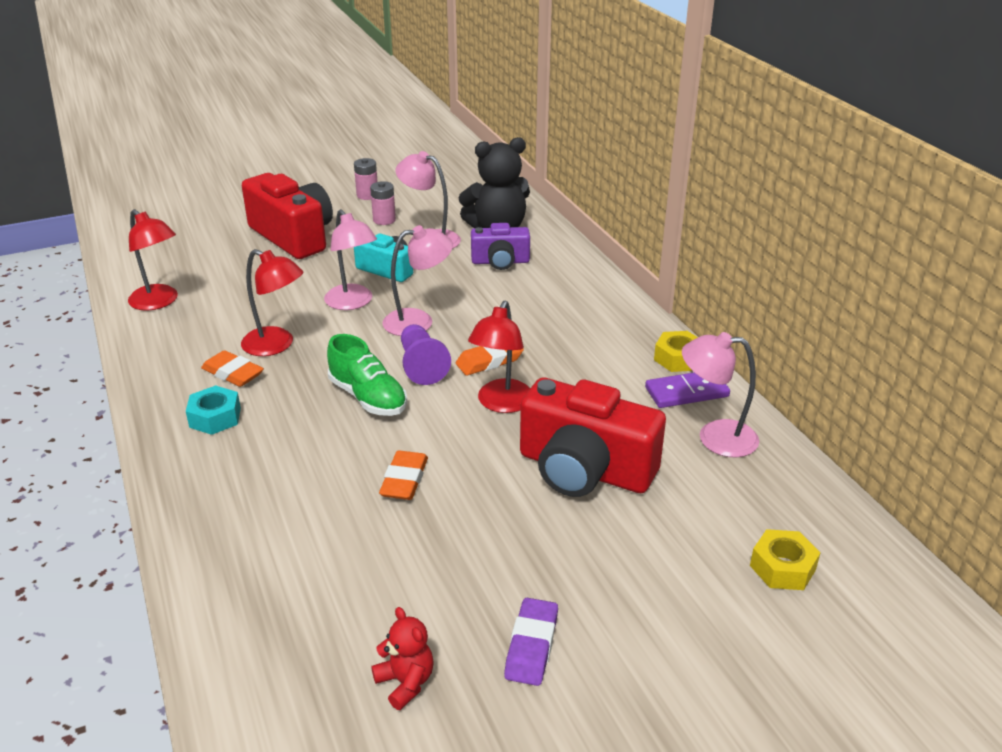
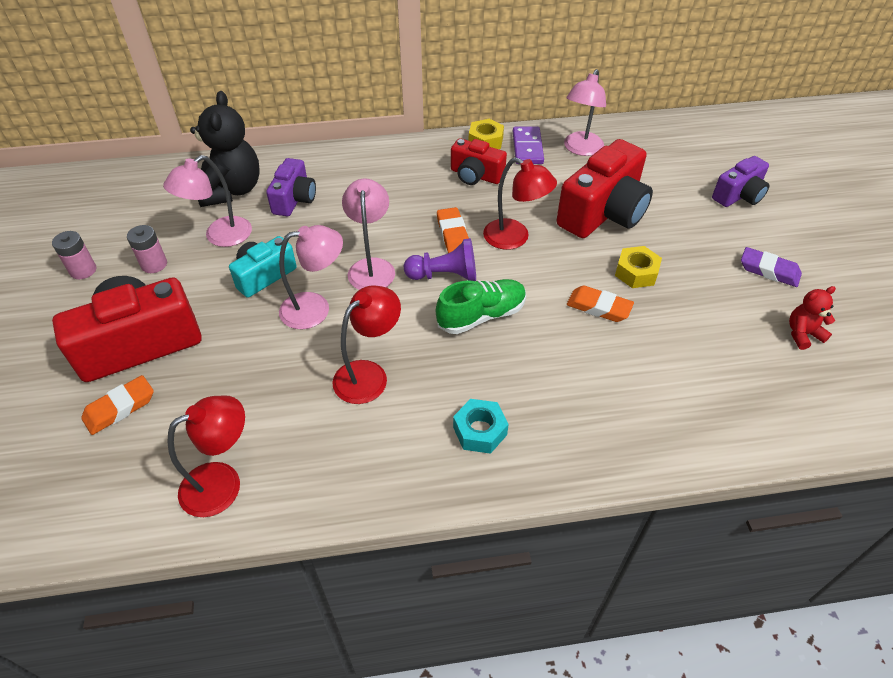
camera: 75 degrees left, 15 degrees up
(233, 373) = (407, 413): orange eraser -> orange eraser (120, 408)
(603, 361) = (475, 175): none -> red camera
(702, 611) = (739, 195): none -> purple camera
(782, 568) = (705, 157): yellow nut -> yellow nut (636, 272)

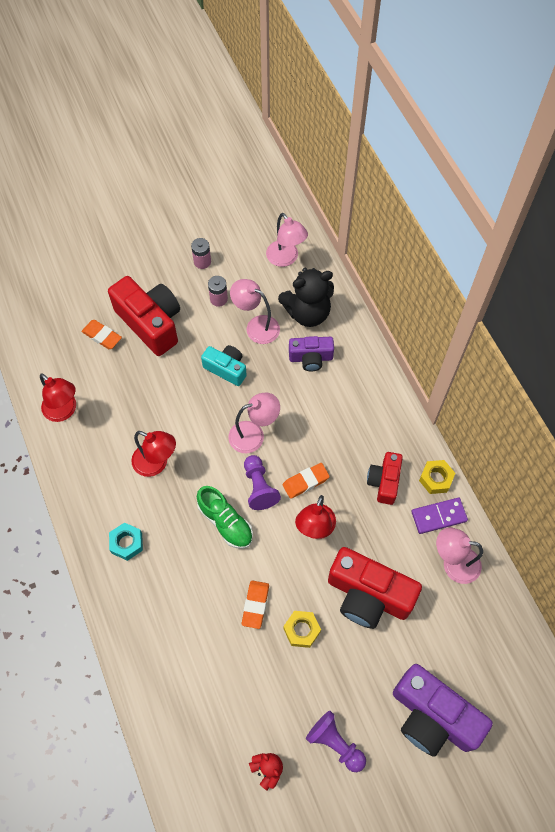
camera: 75 degrees right, 15 degrees up
(315, 308) = (205, 412): pink lamp -> pink lamp (286, 259)
(739, 195) = (432, 716): purple camera -> purple camera, size x1.75
(769, 271) = (335, 743): purple eraser -> purple pawn

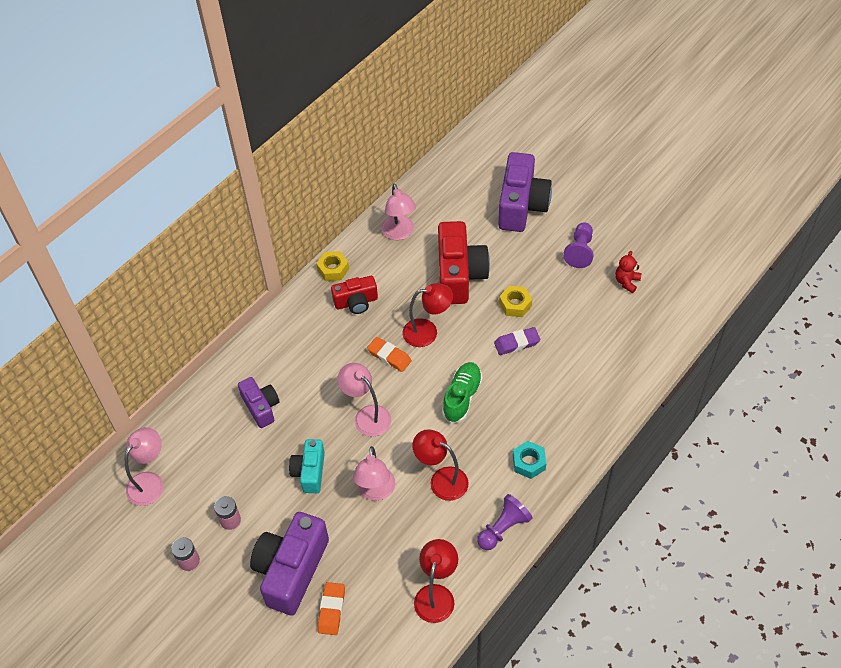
camera: 115 degrees left, 10 degrees down
(151, 323) = (291, 570): red camera -> purple camera
(156, 464) = (441, 480): red lamp -> red lamp turned 60 degrees counterclockwise
(255, 605) = (517, 343): orange eraser -> purple eraser
(256, 326) = (247, 469): pink lamp -> pink lamp (376, 491)
(259, 487) = (415, 388): purple pawn -> purple pawn (503, 528)
(307, 313) = (210, 432): black teddy bear -> none
(439, 516) = (365, 256): purple domino -> none

